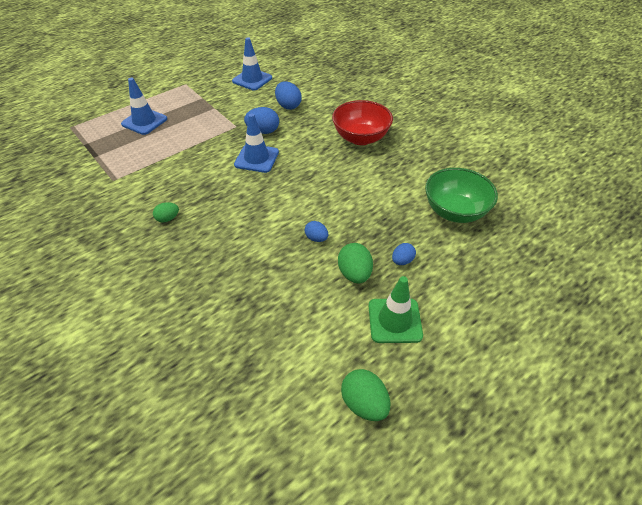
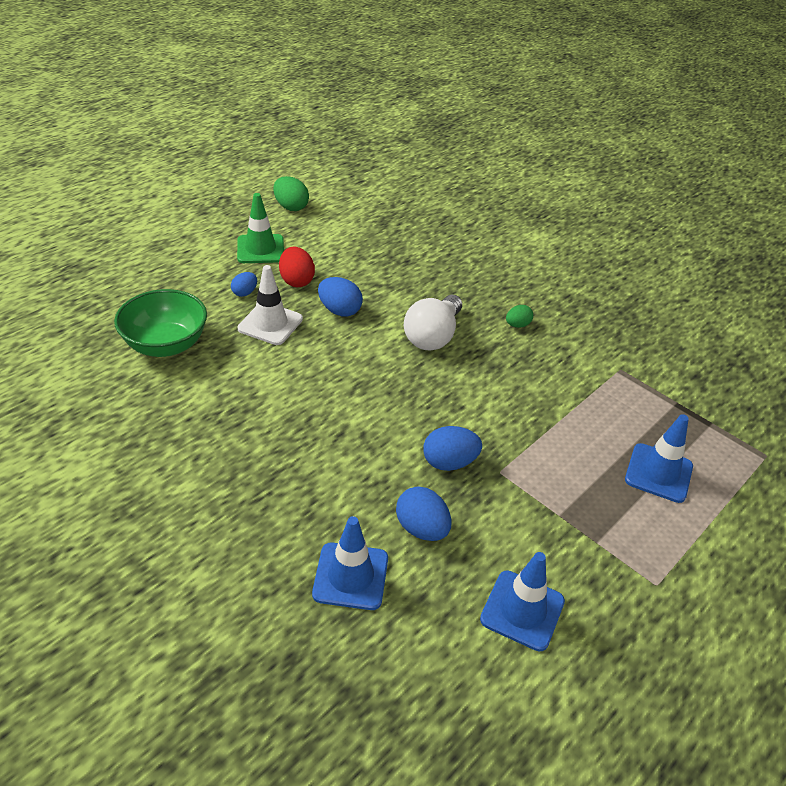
camera: 170 degrees right, 5 degrees down
(243, 211) = (433, 336): none -> white light bulb
(256, 158) = (442, 410): blue traffic cone -> blue traffic cone (350, 576)
(316, 238) = (339, 310): blue egg -> blue egg, size x1.61
(354, 274) = (296, 281): green egg -> red egg
(360, 138) = (282, 457): red bowl -> none
(375, 227) = (270, 324): none -> white traffic cone

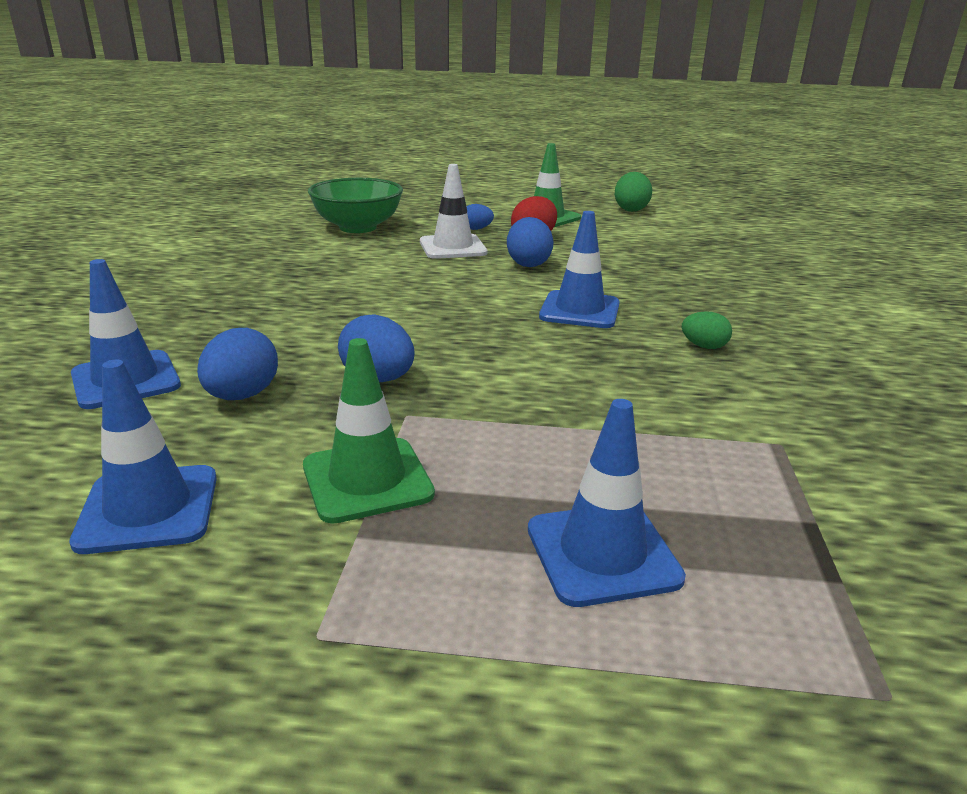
camera: 55 degrees right, 15 degrees down
(433, 336) = (579, 310): white light bulb -> blue traffic cone
(553, 517) = (367, 480): none -> green traffic cone

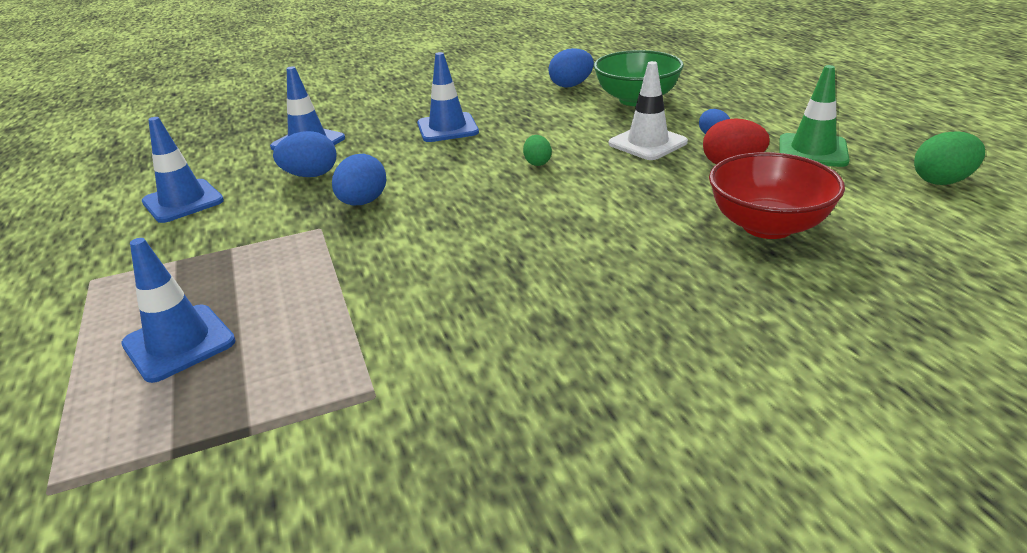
camera: 65 degrees right, 5 degrees up
(367, 480) = (233, 243): green traffic cone -> none
(528, 264) = (656, 182): blue egg -> blue egg (571, 85)
(579, 310) = (570, 235): blue traffic cone -> blue traffic cone (447, 128)
(638, 257) = (767, 226): none -> red bowl
(704, 346) = (554, 316): green egg -> green egg (537, 163)

